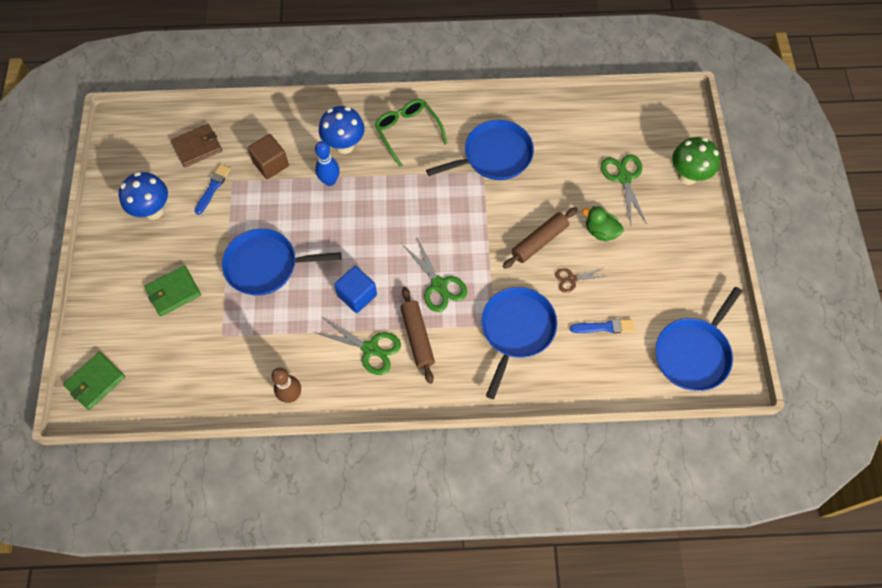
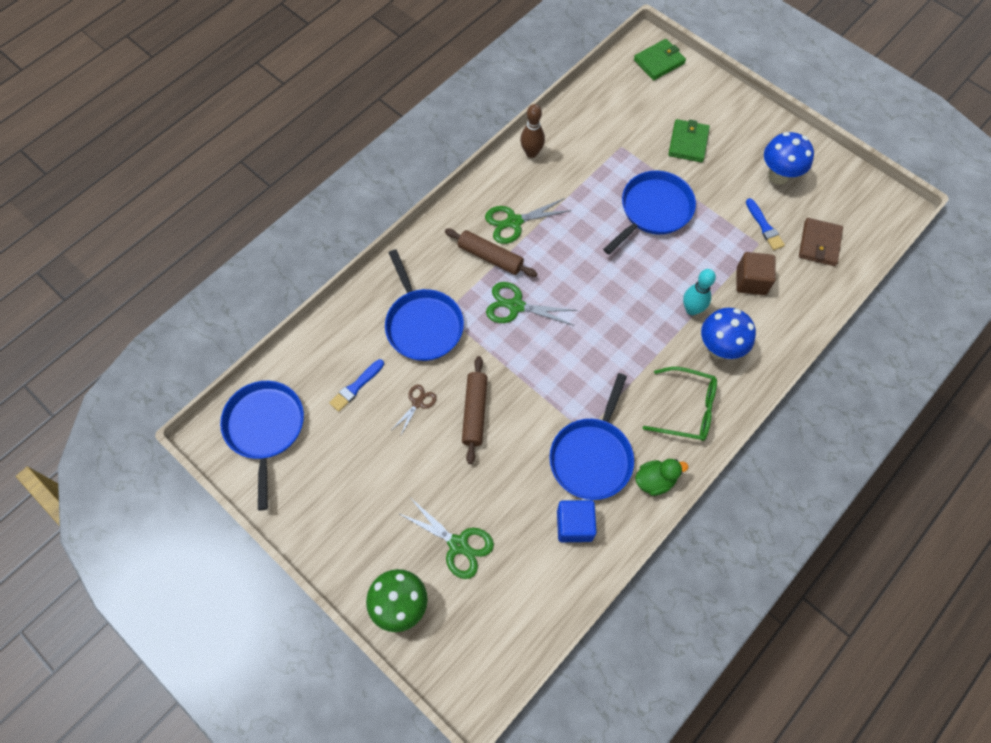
camera: 135 degrees right, 0 degrees up
(95, 381) = (659, 62): green wallet -> green wallet turned 60 degrees clockwise
(330, 181) = (691, 309): blue bowling pin -> turquoise bowling pin
(357, 295) = (566, 247): blue cube -> blue cube (574, 525)
(600, 231) = (432, 469): green duck -> green duck (655, 480)

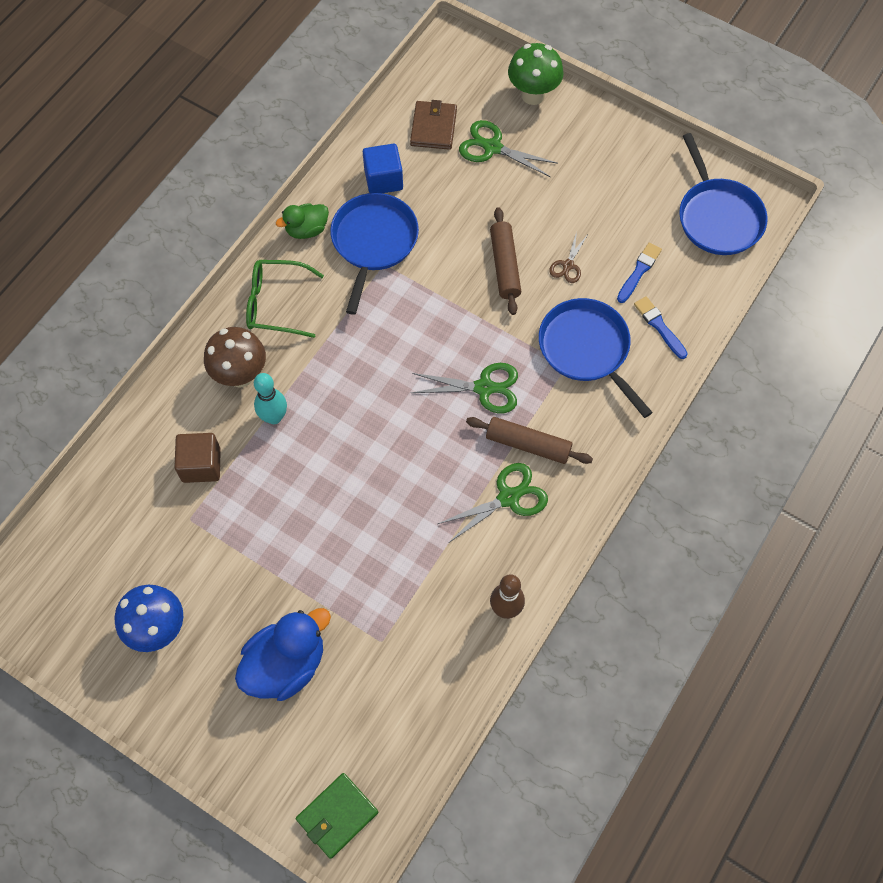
camera: 170 degrees right, 0 degrees up
(653, 210) = (328, 545): blue pan -> none
(688, 143) = (286, 664): green wallet -> blue duck
(719, 348) = (240, 375): blue mushroom -> brown mushroom
(764, 226) = (181, 545): blue brush -> blue brush (659, 326)
(819, 243) = (110, 532): brown wallet -> brown wallet (433, 127)

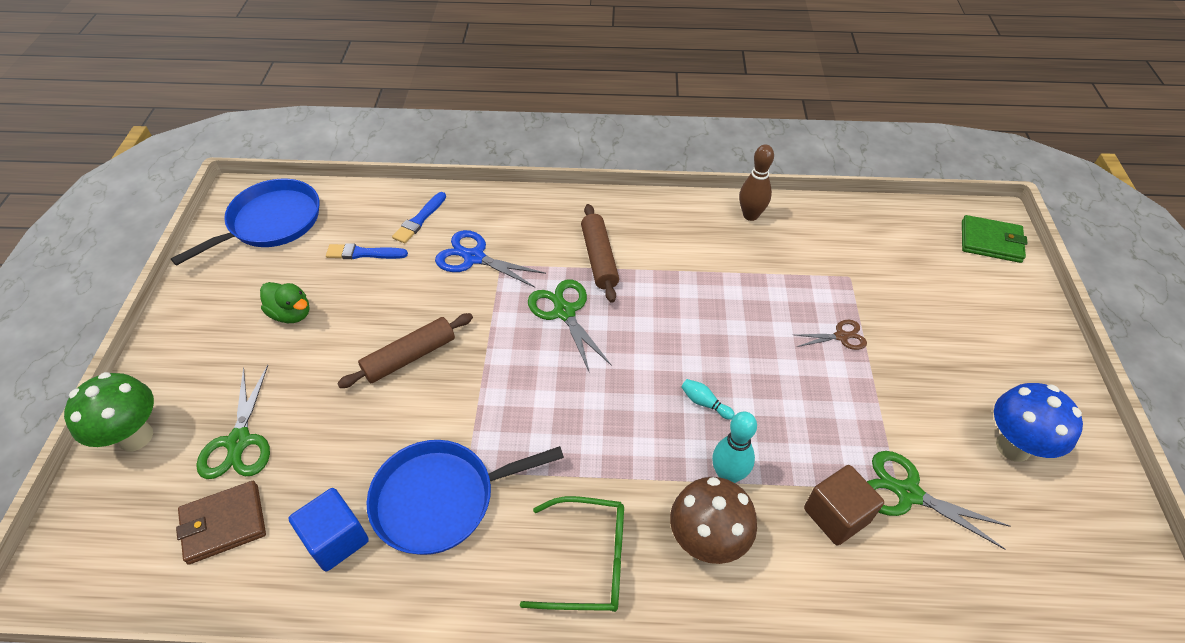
camera: 120 degrees left, 15 degrees down
(276, 303) = (589, 561): green glasses -> green glasses turned 60 degrees counterclockwise
(286, 664) = (933, 329): blue duck -> none
(306, 230) = (459, 590): green duck -> green duck (291, 314)
(337, 438) = (704, 403): none -> turquoise bowling pin
(509, 497) = (658, 251): green scissors -> green scissors (907, 493)
(568, 265) = (383, 307): brown scissors -> brown scissors (841, 336)
(586, 349) = (474, 257): blue pan -> blue scissors

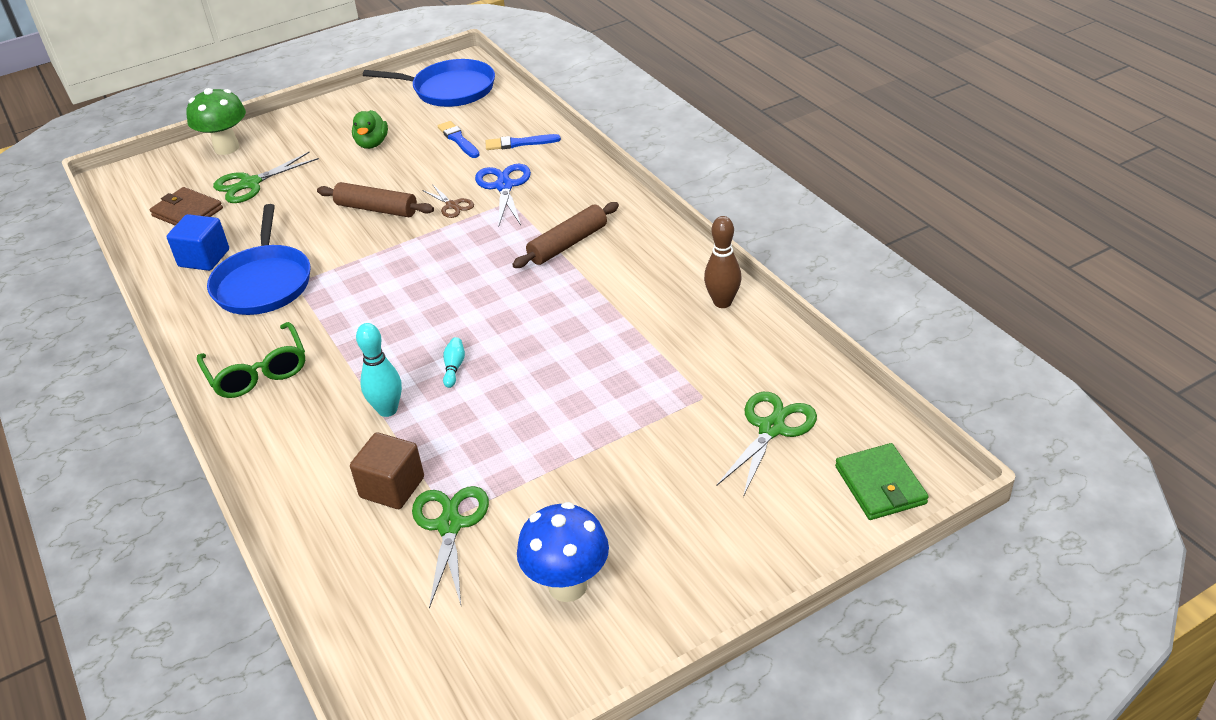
camera: 60 degrees right, 10 degrees down
(440, 499) = (263, 283): blue pan -> blue pan turned 135 degrees counterclockwise
(564, 312) = (488, 254): green scissors -> green scissors (772, 428)
(706, 542) = (314, 423): brown mushroom -> none
(841, 336) = (611, 419): brown scissors -> brown scissors (452, 205)

